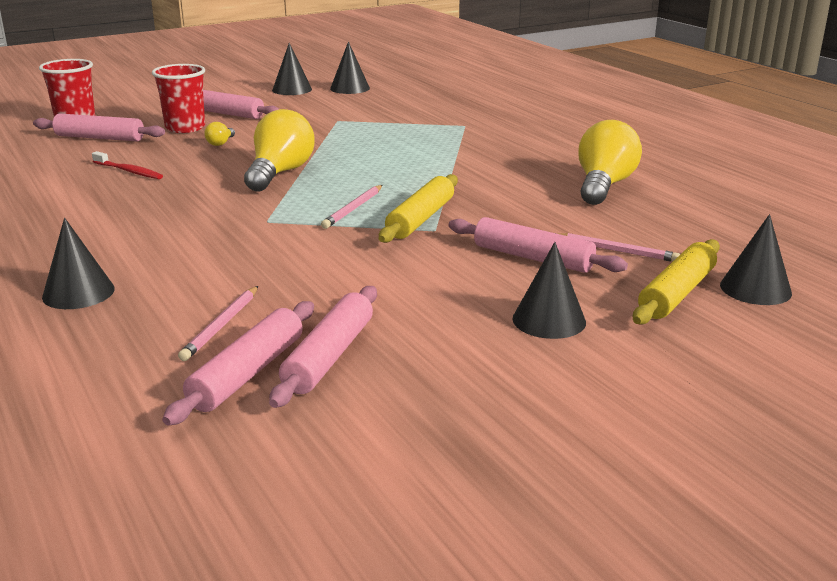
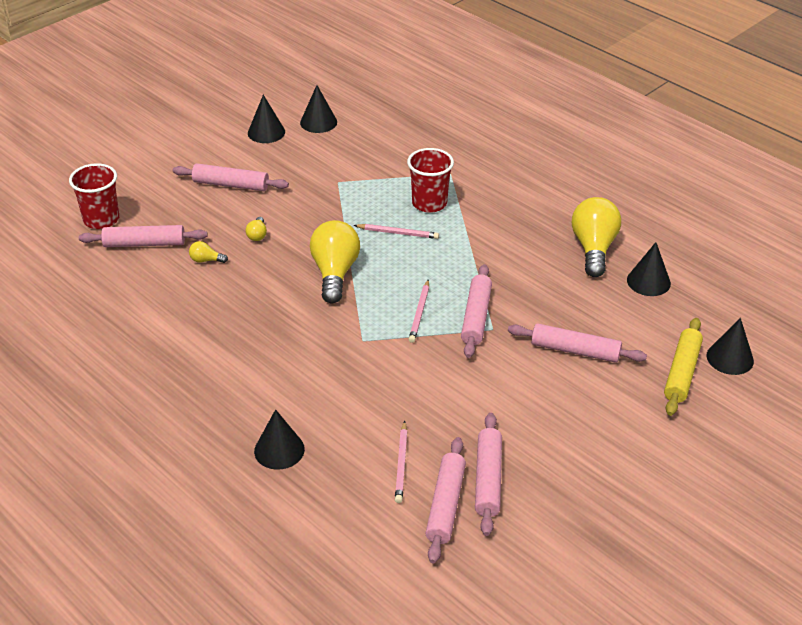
camera: 15 degrees left, 15 degrees up
(129, 171) = (207, 291): red toothbrush -> none
(150, 153) = (206, 260): none -> yellow light bulb
(185, 128) = (210, 215): red cup -> red cup (429, 203)
(421, 219) = (476, 317): yellow rolling pin -> pink rolling pin
(549, 320) = (610, 416): black cone -> black cone (648, 281)
(616, 250) = (628, 331): pink pencil -> pink pencil (397, 233)

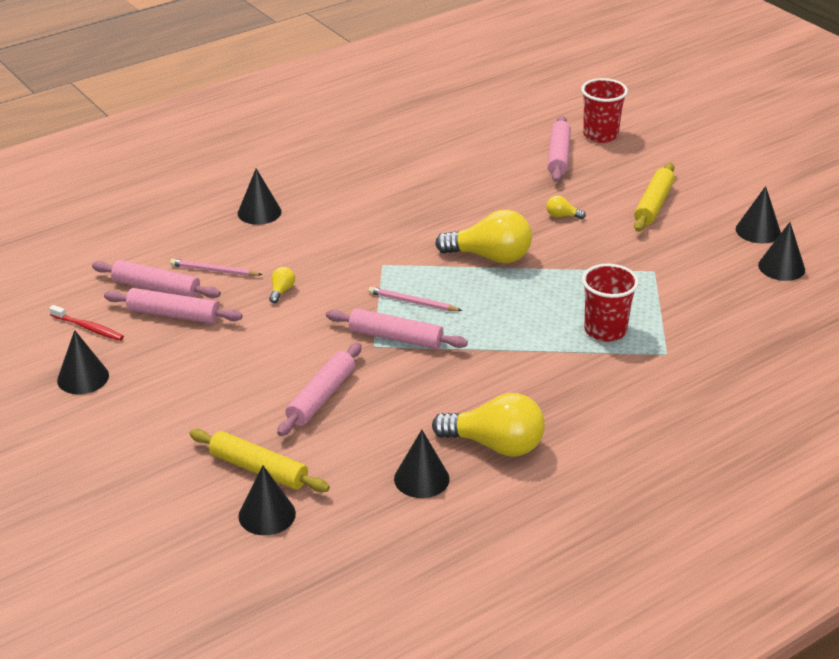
camera: 100 degrees right, 5 degrees down
(206, 260) = (526, 187): yellow light bulb -> yellow light bulb (281, 291)
(231, 185) = (653, 205): pink rolling pin -> yellow rolling pin
(397, 233) = (551, 302): pink pencil -> none
(532, 545) = (88, 328): none -> red toothbrush
(613, 526) = (83, 378): none -> black cone

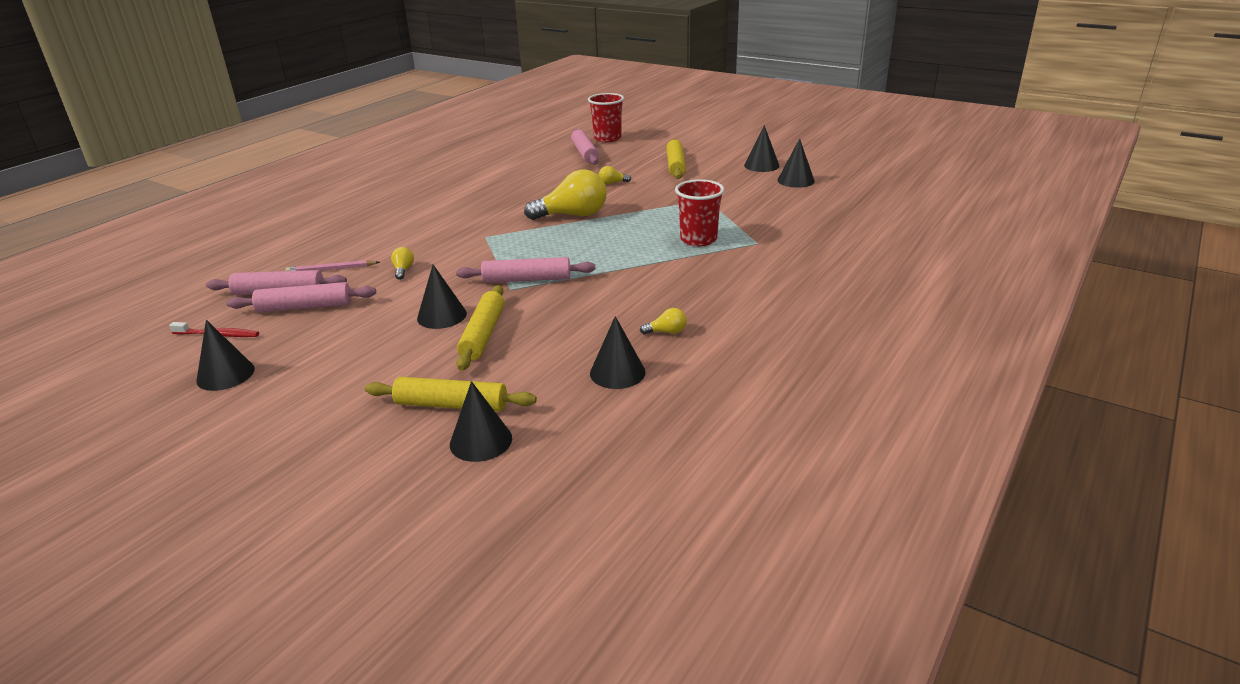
camera: 20 degrees left, 5 degrees down
(259, 212) = (356, 225): black cone -> black cone (442, 316)
(321, 397) = (483, 334): pink rolling pin -> yellow rolling pin
(413, 302) = (527, 254): pink pencil -> none
(495, 445) = (666, 332): yellow light bulb -> yellow light bulb, size x0.43

